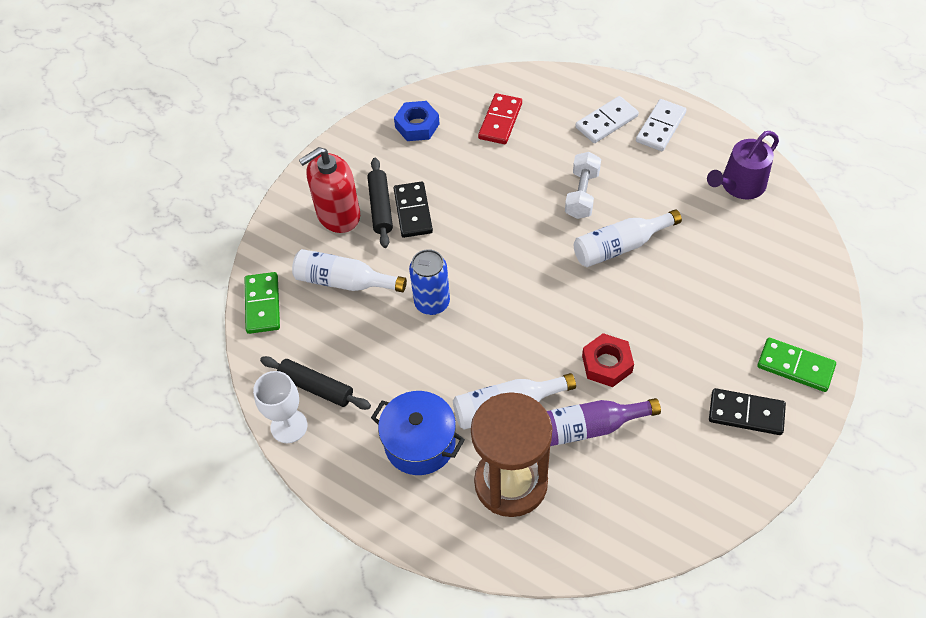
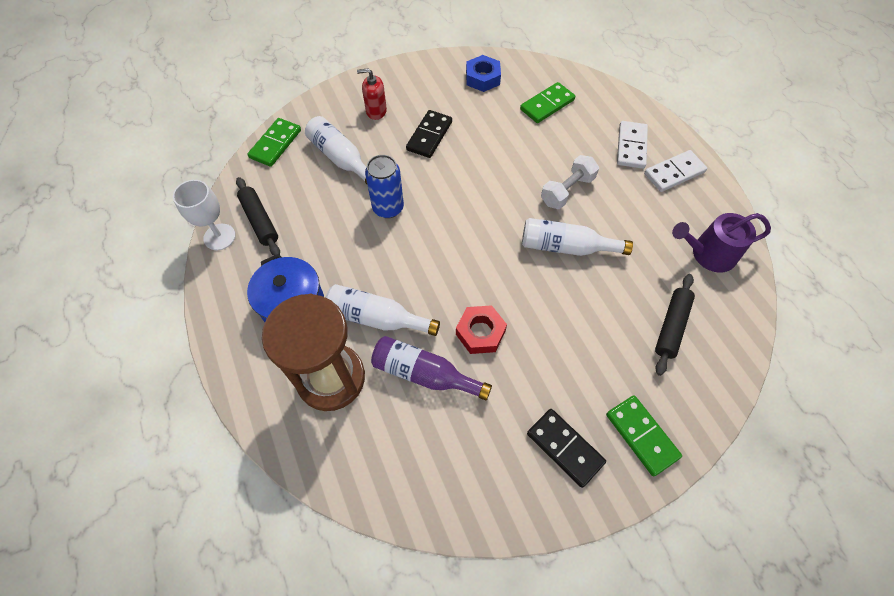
camera: 30 degrees right, 5 degrees up
(338, 215) = (376, 111): red soap dispenser -> red soap dispenser, size x0.59
(380, 207) = (409, 121): black rolling pin -> black rolling pin (671, 326)
(500, 121) = (547, 105): red domino -> green domino
(606, 122) = (631, 146): white domino -> white domino turned 75 degrees counterclockwise

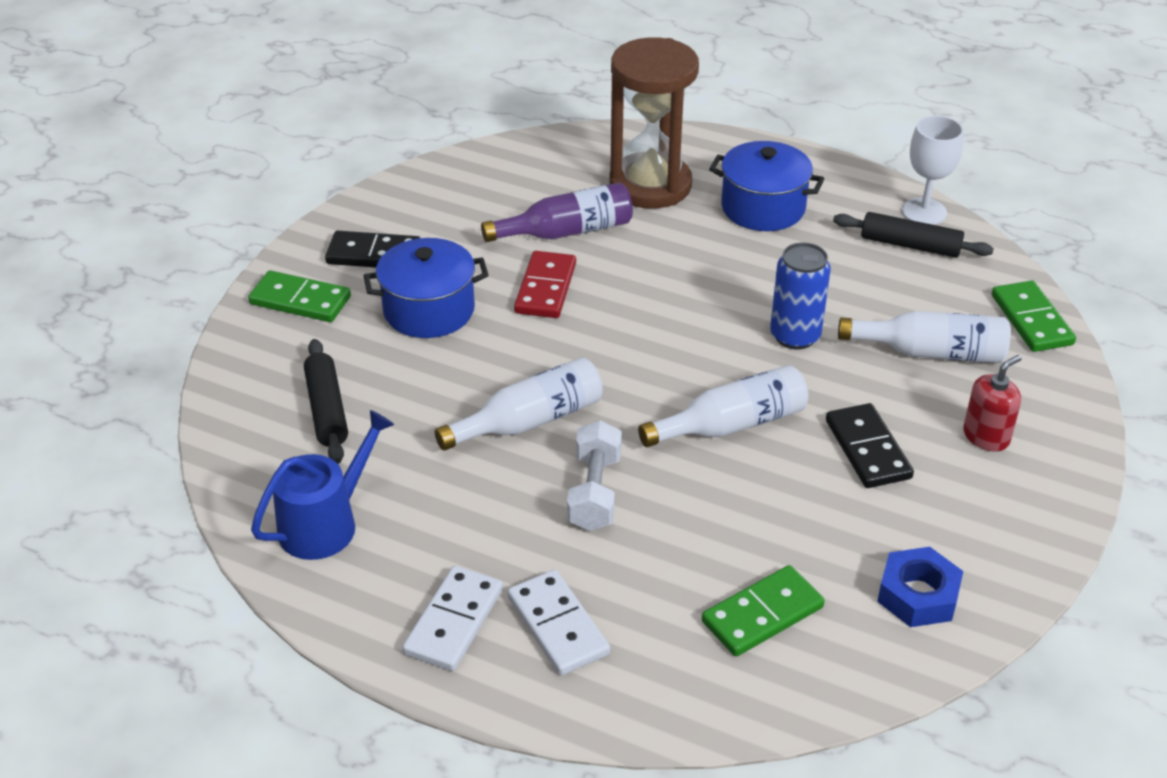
camera: 140 degrees right, 20 degrees down
(377, 318) = (667, 242): white bottle -> white bottle (731, 425)
(480, 332) = (546, 288): red nut -> red domino
(547, 105) = (762, 614): green domino -> green domino turned 45 degrees clockwise
(563, 365) = (429, 310): none -> blue pot
(708, 254) = (325, 523): purple watering can -> blue watering can

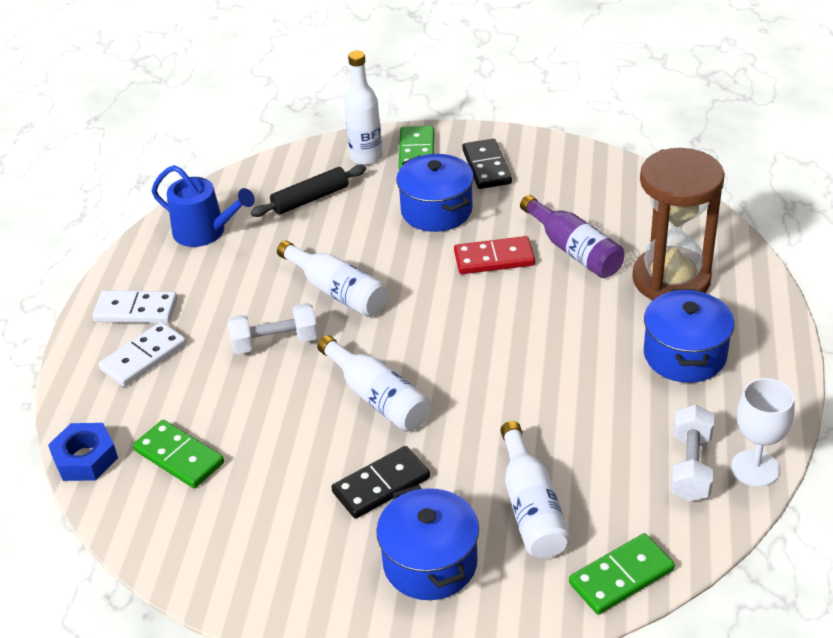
camera: 75 degrees right, 0 degrees up
(275, 344) = (366, 157): none -> white bottle
(795, 336) = (508, 412): blue can -> none
(910, 245) = (690, 467): black rolling pin -> white dumbbell
(918, 595) = (222, 544): blue nut -> blue nut (85, 458)
(986, 436) = (430, 563): red soap dispenser -> blue pot

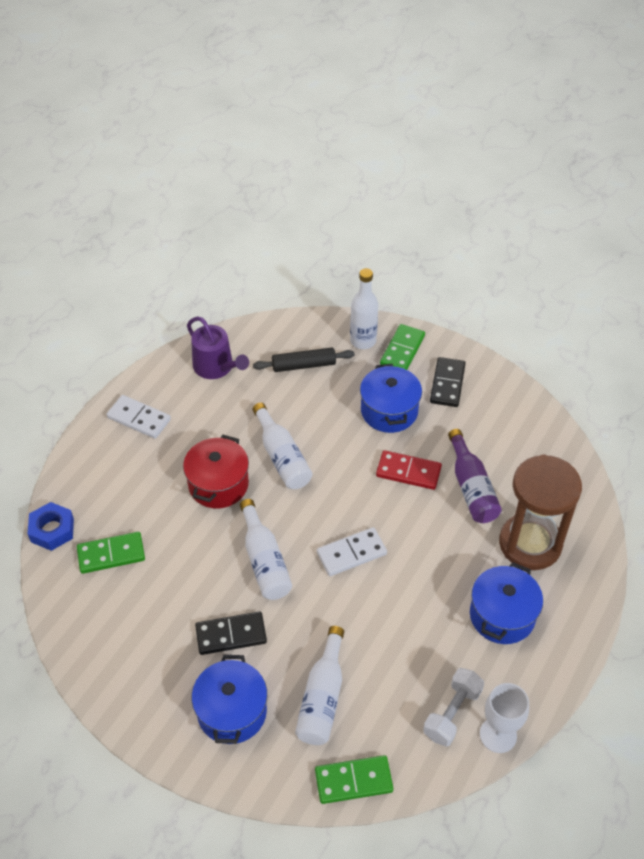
camera: 20 degrees right, 10 degrees up
(143, 357) = (126, 461): white domino -> white domino (351, 553)
(179, 457) = (111, 554): green domino -> green domino turned 75 degrees counterclockwise
(205, 232) = (216, 367): blue watering can -> purple watering can
(275, 342) = (218, 484): white dumbbell -> red pot

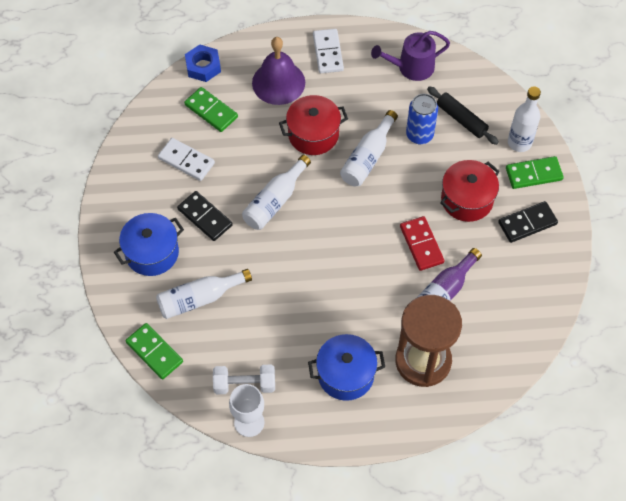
camera: 55 degrees right, 10 degrees up
(133, 477) = (278, 82): none -> purple bell
(216, 367) = (411, 67): purple watering can -> purple watering can turned 60 degrees clockwise
(292, 404) = (419, 135): none -> blue can
(351, 553) = (322, 249): white domino -> white domino (186, 161)
(389, 411) = (467, 199): blue pot -> red pot

